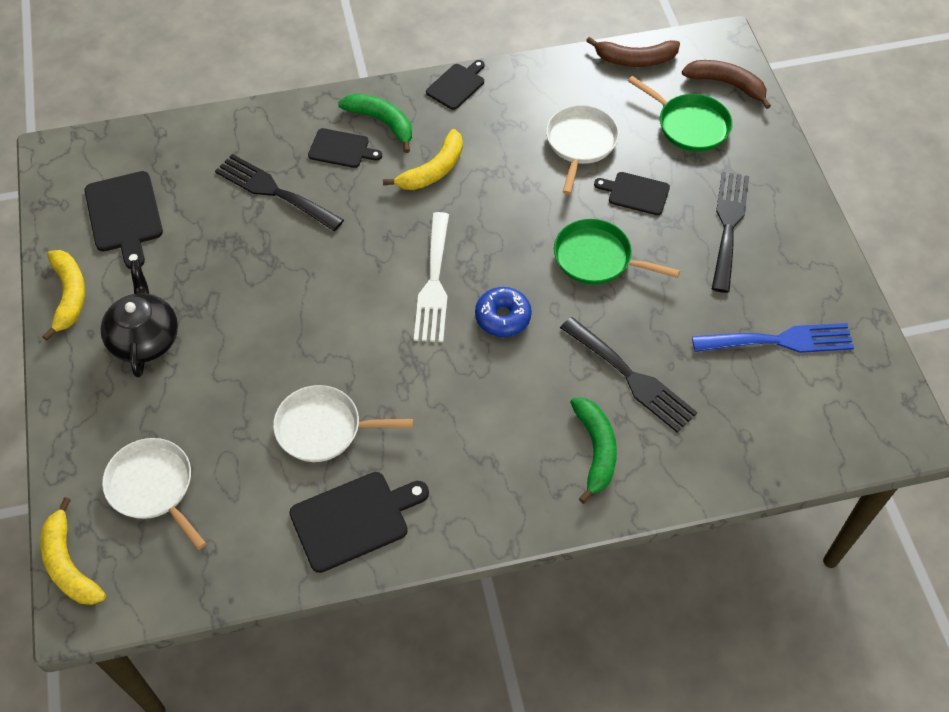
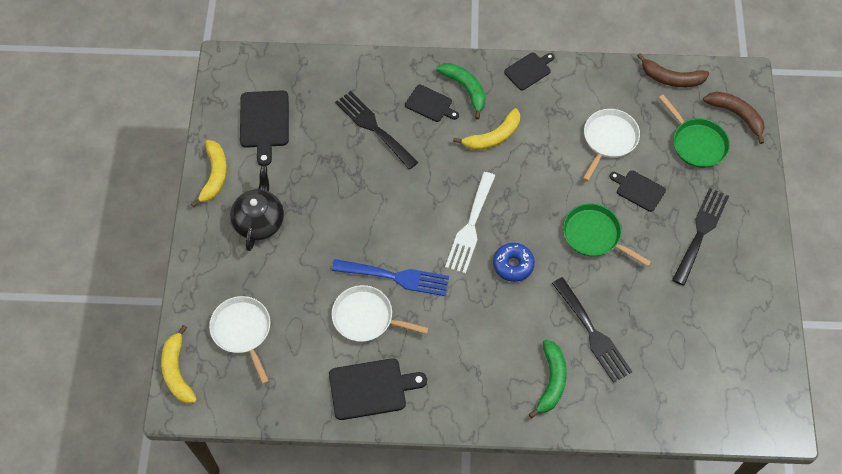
camera: 15 degrees right, 5 degrees up
(780, 340) = (711, 332): blue fork -> blue fork (396, 277)

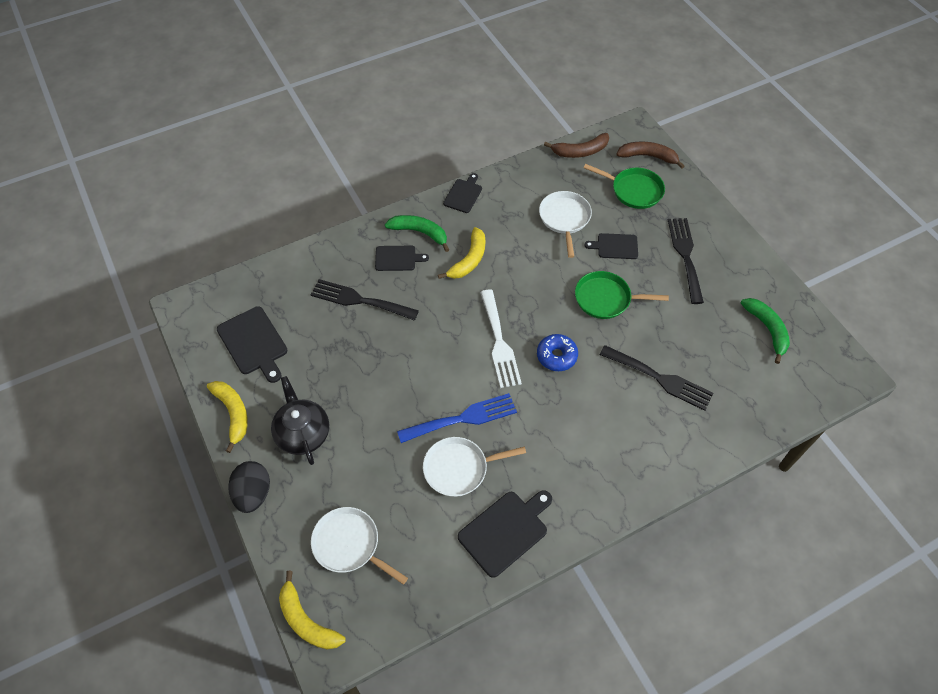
camera: 30 degrees left, 5 degrees down
(193, 250) = (253, 494): none -> black egg
(551, 381) = (655, 437): green banana -> green banana (767, 330)

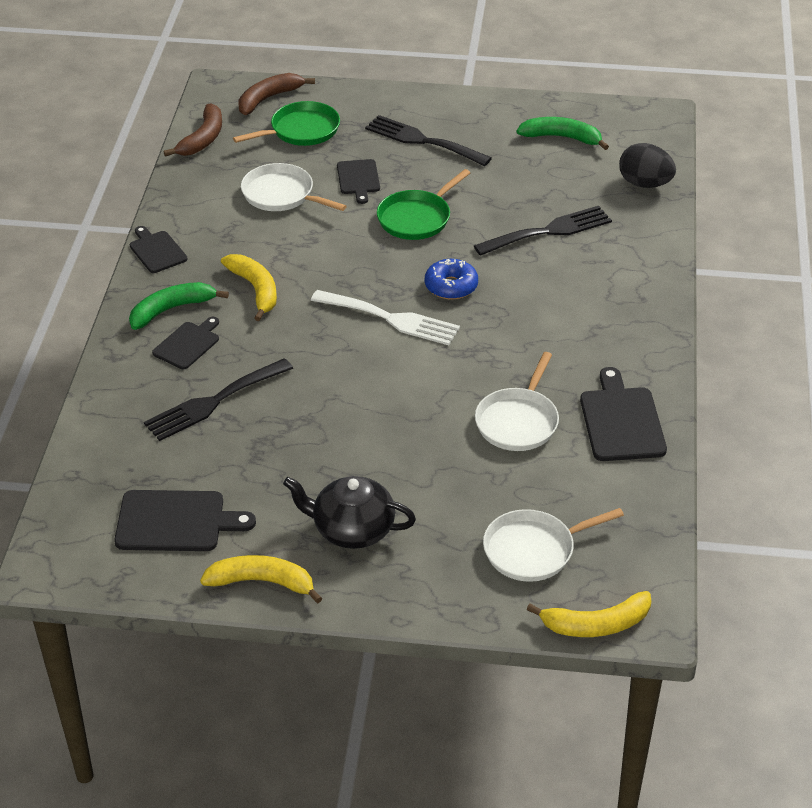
camera: 55 degrees left, 15 degrees down
(253, 494) = (394, 607): black egg -> black egg (645, 184)
(463, 418) = (459, 390): blue fork -> none
(615, 246) = (358, 179): black cutting board -> black cutting board turned 45 degrees counterclockwise

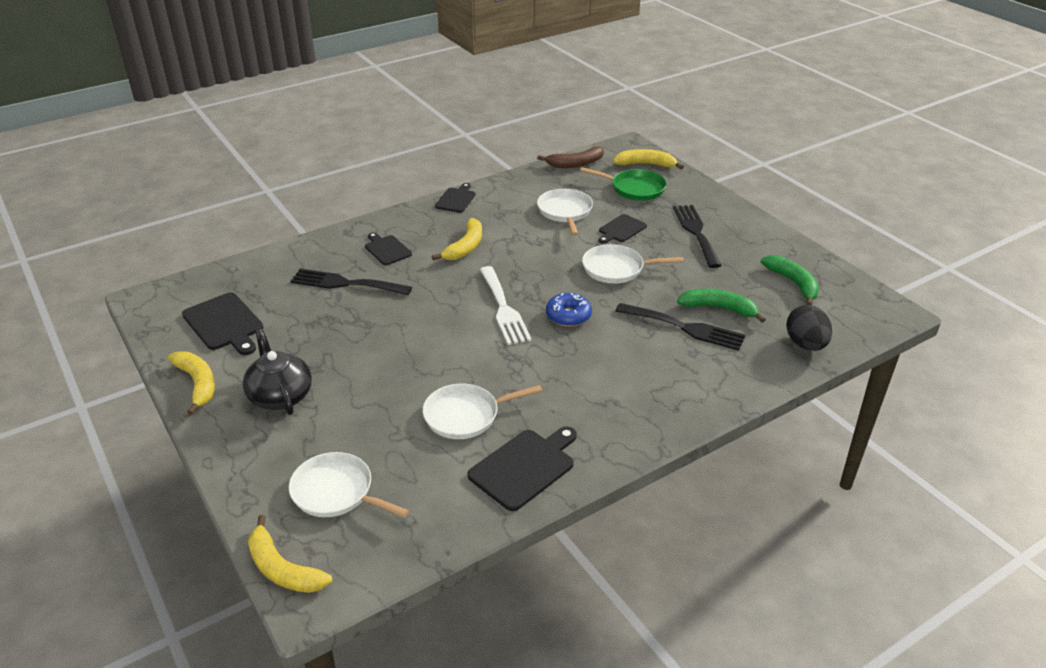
camera: 50 degrees right, 5 degrees down
(172, 309) = (411, 229): green banana -> green banana (719, 308)
(188, 344) = (387, 249): black cutting board -> black cutting board turned 120 degrees counterclockwise
(268, 99) = (646, 164): brown banana -> yellow banana
(416, 218) = (616, 269): green pan -> white pan

